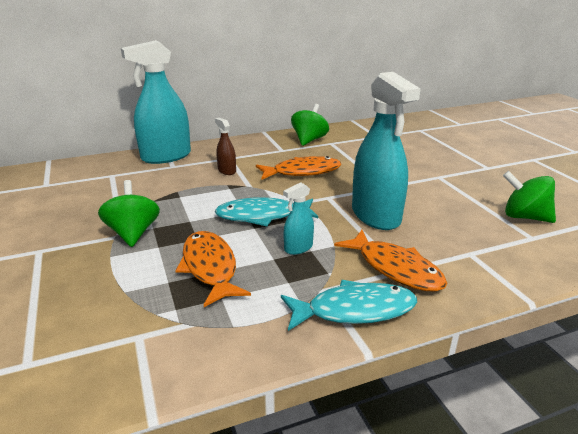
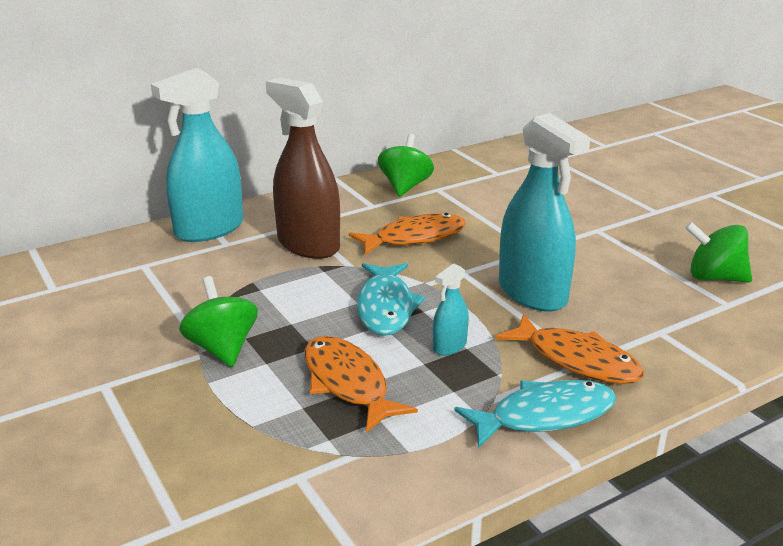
camera: 10 degrees left, 0 degrees up
(227, 171) = (308, 244): brown spray bottle -> brown spray bottle, size x2.20
(262, 216) = (386, 307): turquoise fish -> turquoise fish turned 75 degrees counterclockwise

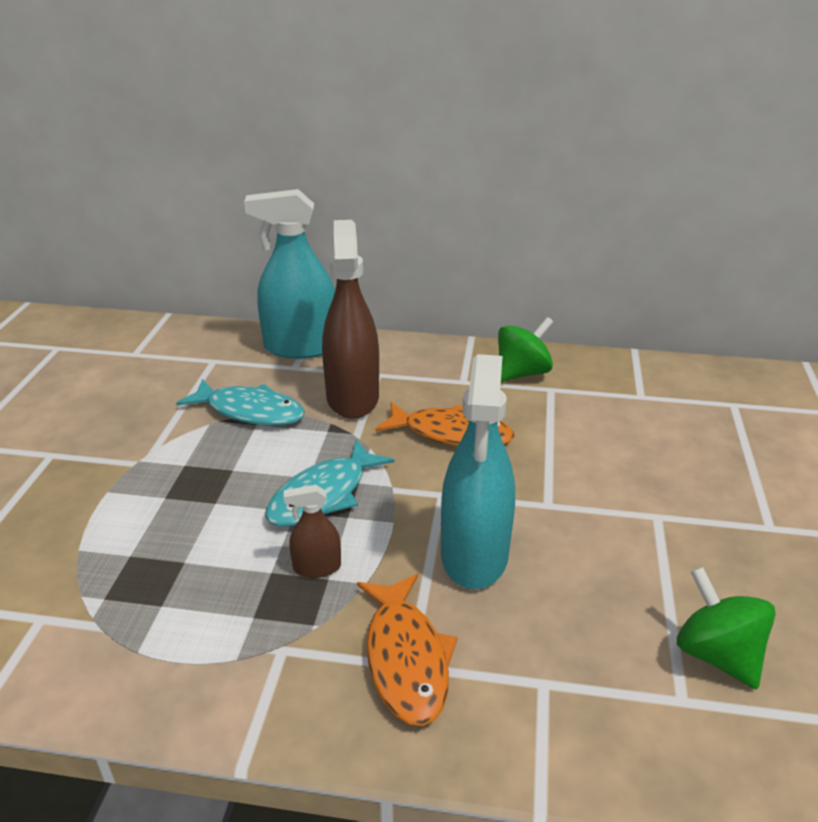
camera: 40 degrees right, 5 degrees up
(222, 348) = (157, 465): green spinning top -> none
(348, 383) = (190, 554): orange fish -> none
(449, 346) = (317, 567): turquoise spray bottle -> brown spray bottle
(544, 416) = (287, 699): turquoise fish -> turquoise fish (250, 411)

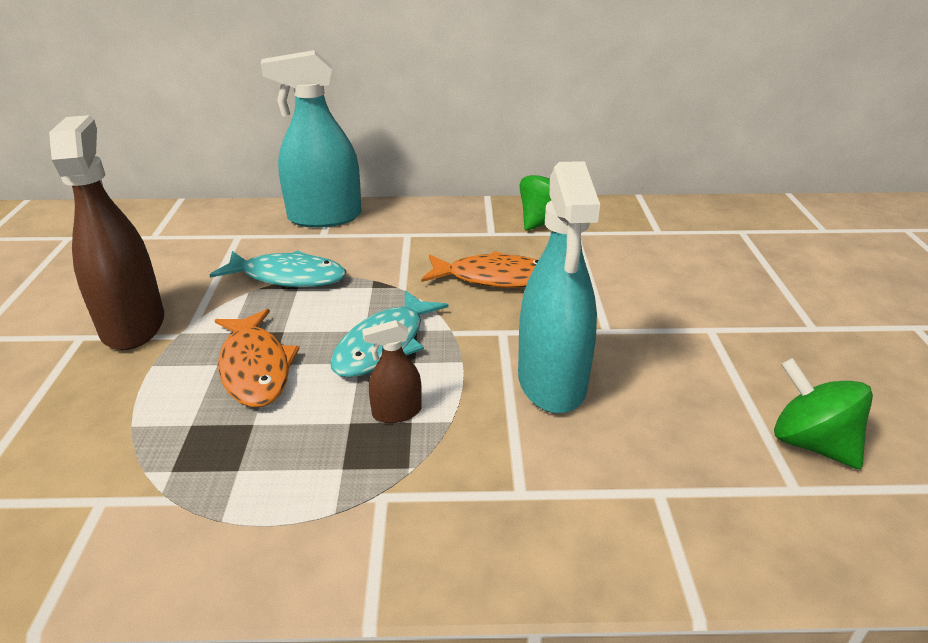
camera: 10 degrees left, 0 degrees up
(352, 398) = (388, 256): brown spray bottle -> brown spray bottle (133, 325)
(406, 658) = (514, 487): orange fish -> orange fish (255, 368)

